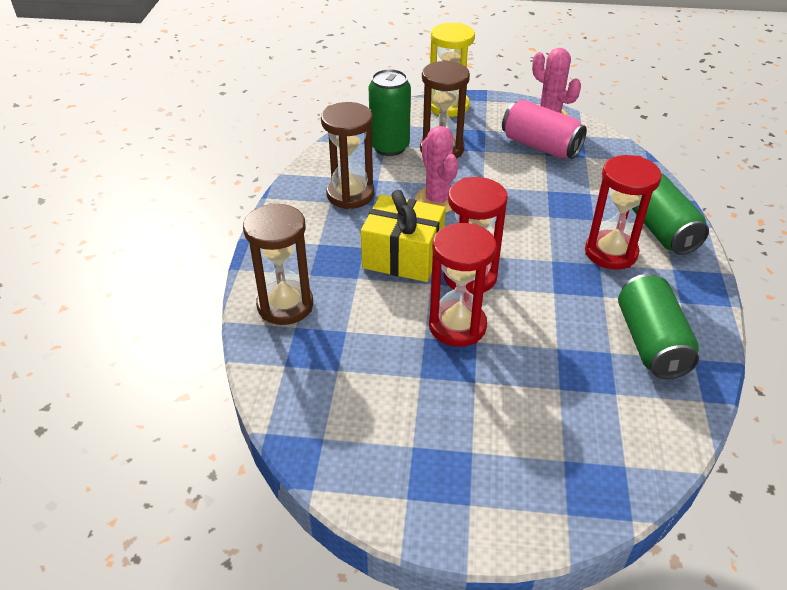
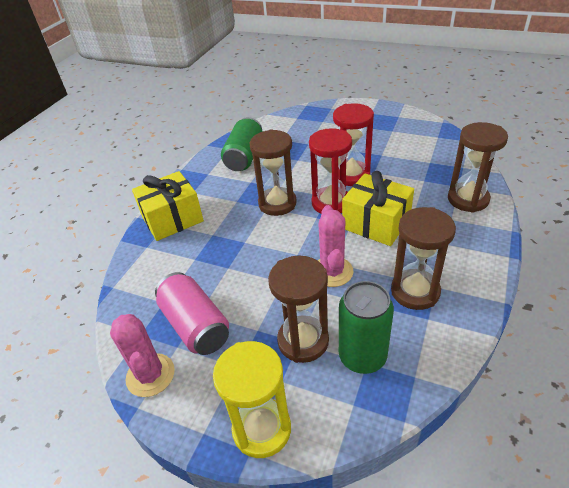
camera: 160 degrees left, 0 degrees up
(541, 266) = (277, 203): none -> brown hourglass
(611, 252) = (222, 207): red hourglass -> none
(660, 229) = (172, 219): green can -> yellow gift

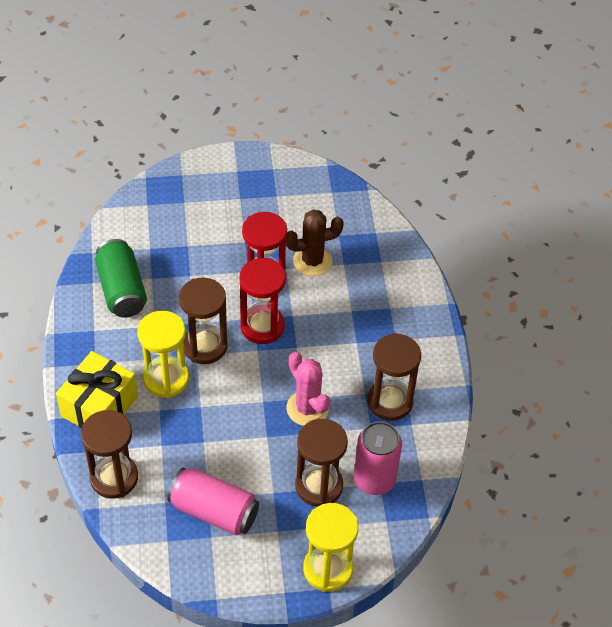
camera: 35 degrees left, 10 degrees up
(150, 375) = (206, 570): pink cactus -> none
(233, 216) = (166, 379): none -> yellow hourglass
(362, 356) = (374, 479): green can -> pink can
(376, 223) = (321, 337): yellow gift -> none
(398, 172) = (312, 261): none -> brown cactus
(468, 199) = (396, 277): brown hourglass -> brown hourglass (114, 478)

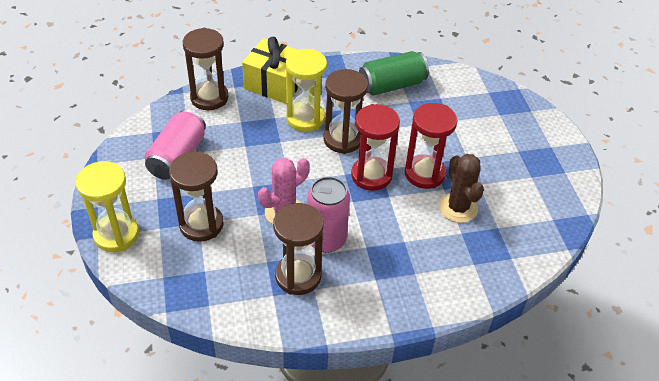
camera: 85 degrees right, 5 degrees down
(374, 479) = (208, 266): pink can -> pink can (326, 240)

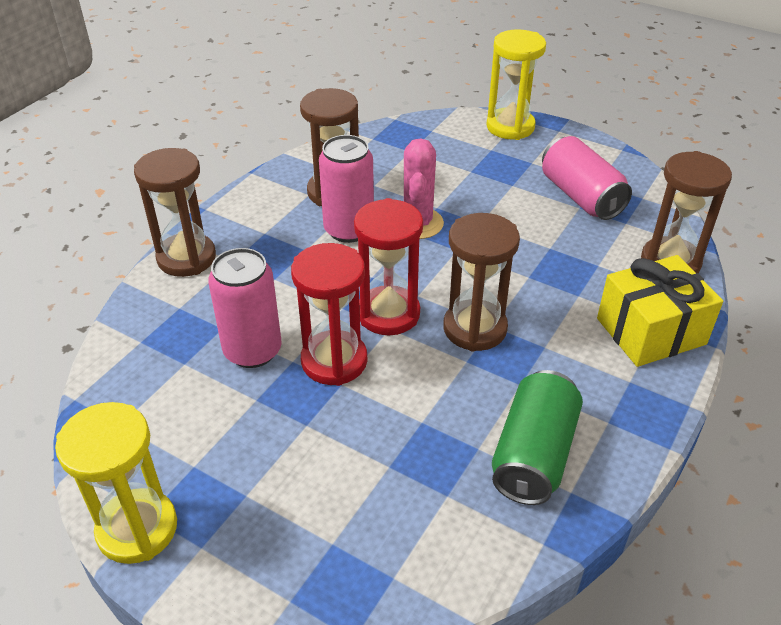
camera: 135 degrees right, 5 degrees down
(201, 224) = (466, 171): brown hourglass -> brown hourglass (186, 258)
(305, 118) = (549, 319): yellow hourglass -> yellow hourglass (137, 529)
(458, 208) = (252, 351): brown cactus -> pink can

